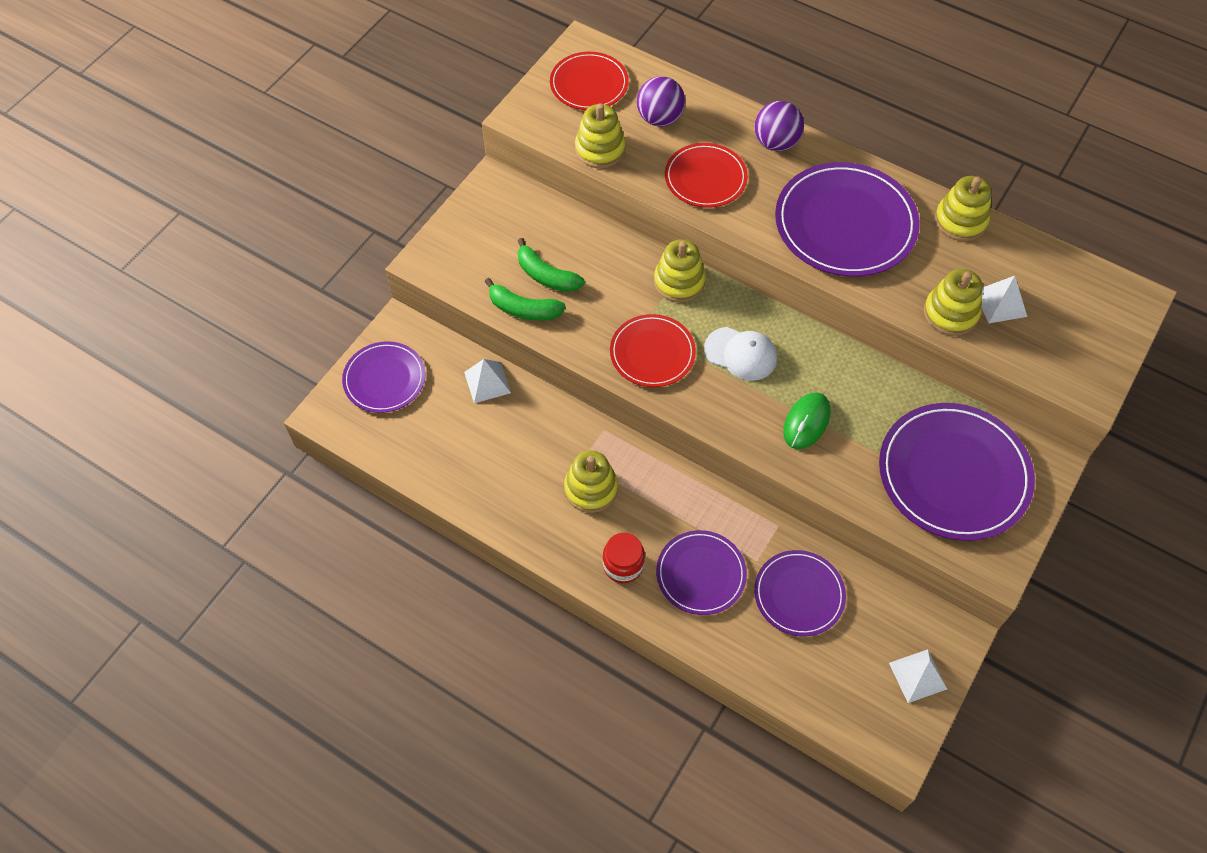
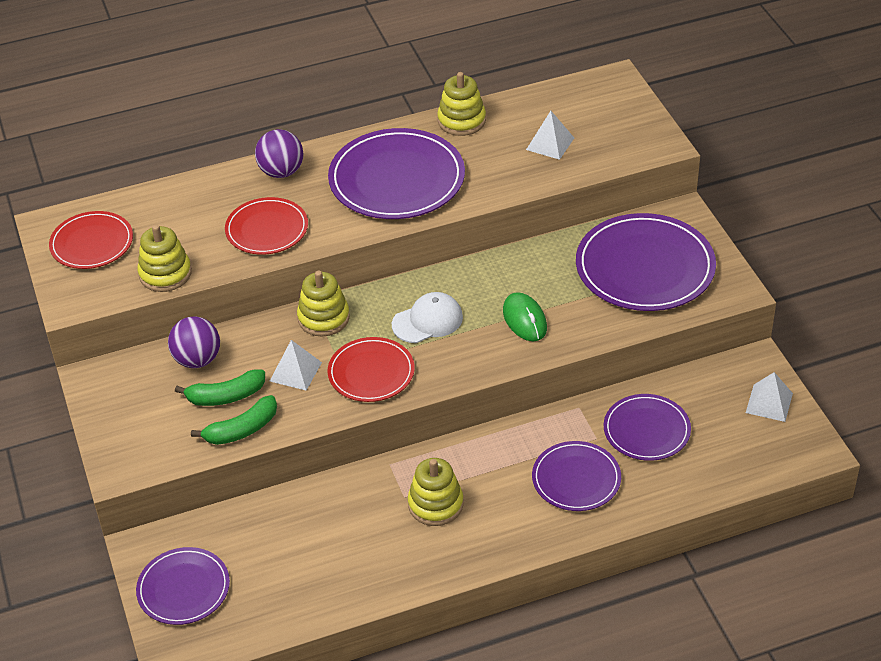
camera: 50 degrees left, 15 degrees down
(487, 382) = (264, 516): white pyramid -> white pyramid (295, 371)
(623, 565) = (523, 524): red jar -> none
(659, 118) = (178, 222): purple ball -> purple ball (197, 360)
(950, 313) = (531, 173): yellow stacking toy -> none

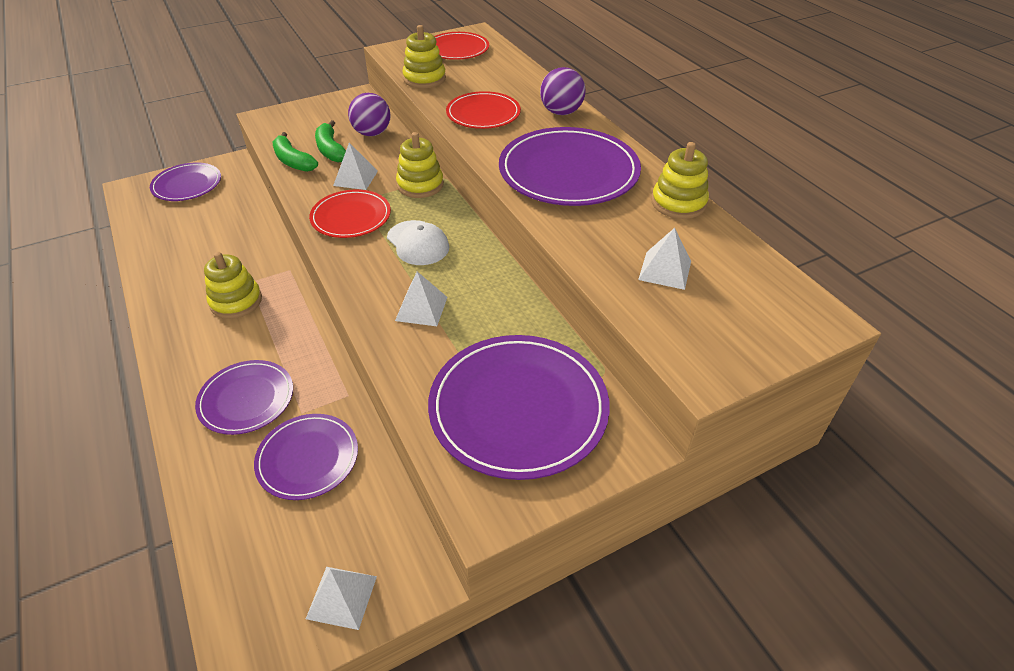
camera: 80 degrees right, 0 degrees up
(524, 319) = (421, 308): green mouse -> white pyramid

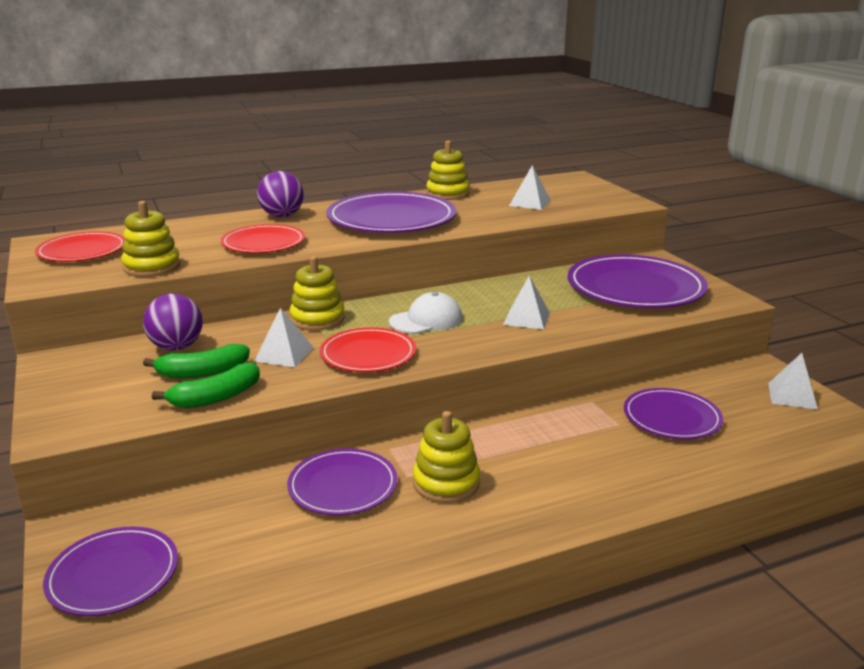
camera: 85 degrees left, 20 degrees down
(246, 399) = (607, 458): purple plate -> purple plate (343, 485)

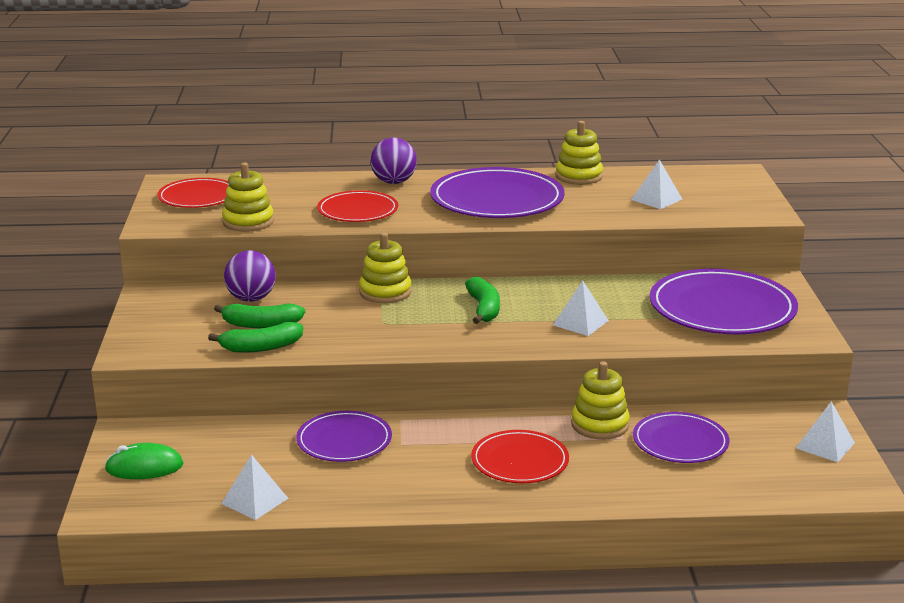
camera: 20 degrees right, 0 degrees up
(113, 574) = (144, 467): purple plate -> green mouse
(284, 354) = (336, 320): white pyramid -> white pyramid (254, 500)
(368, 354) = (408, 332): red plate -> red plate (520, 461)
(426, 320) = (483, 309): white cap -> green banana
(446, 483) = (430, 455): yellow stacking toy -> yellow stacking toy (600, 425)

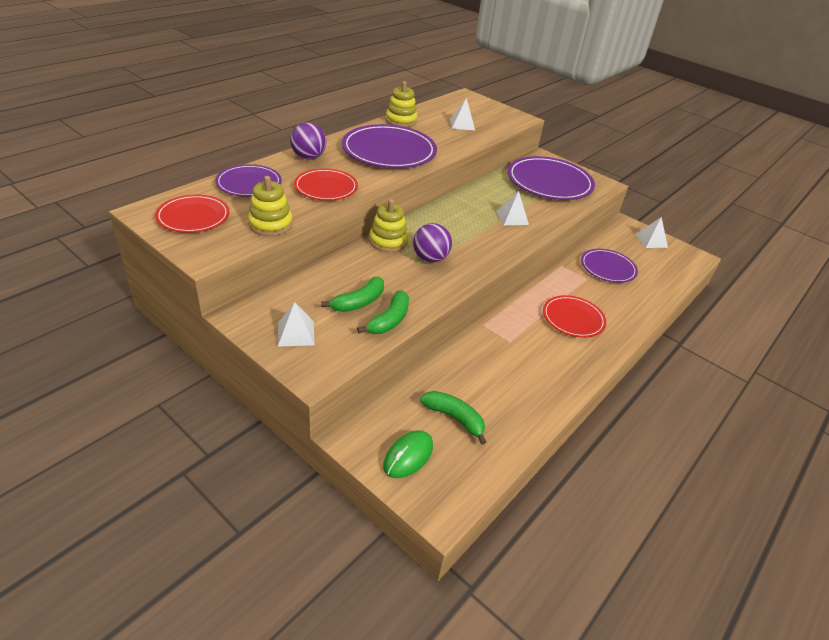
camera: 50 degrees left, 15 degrees up
(251, 299) = (317, 284): purple ball -> purple ball (430, 258)
(254, 500) = (507, 433): white pyramid -> white pyramid (296, 333)
(344, 440) = (481, 357): purple plate -> purple plate (249, 183)
(483, 309) = (456, 229): green banana -> green banana (454, 418)
(600, 425) = (566, 276): yellow stacking toy -> none

